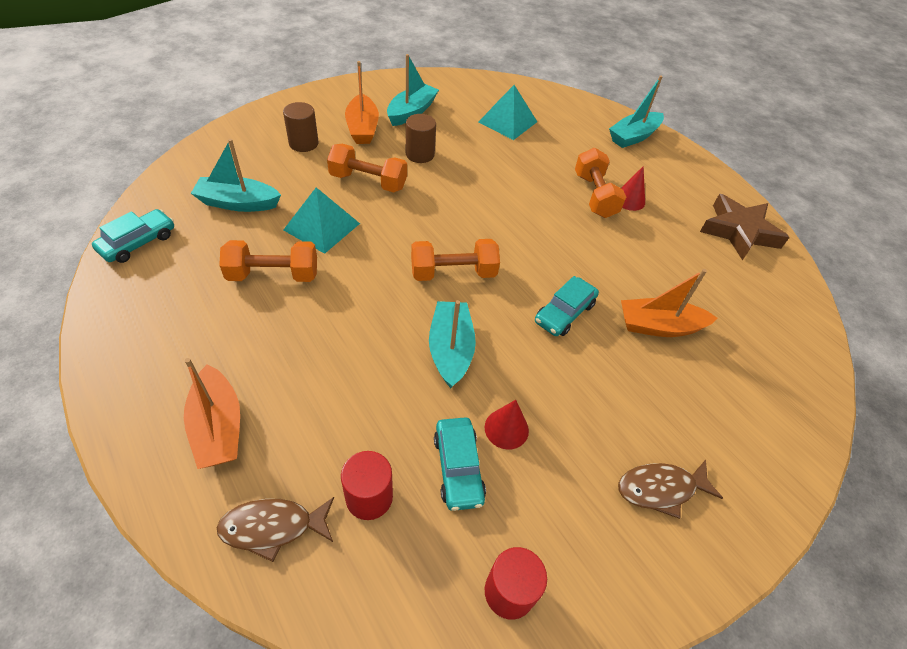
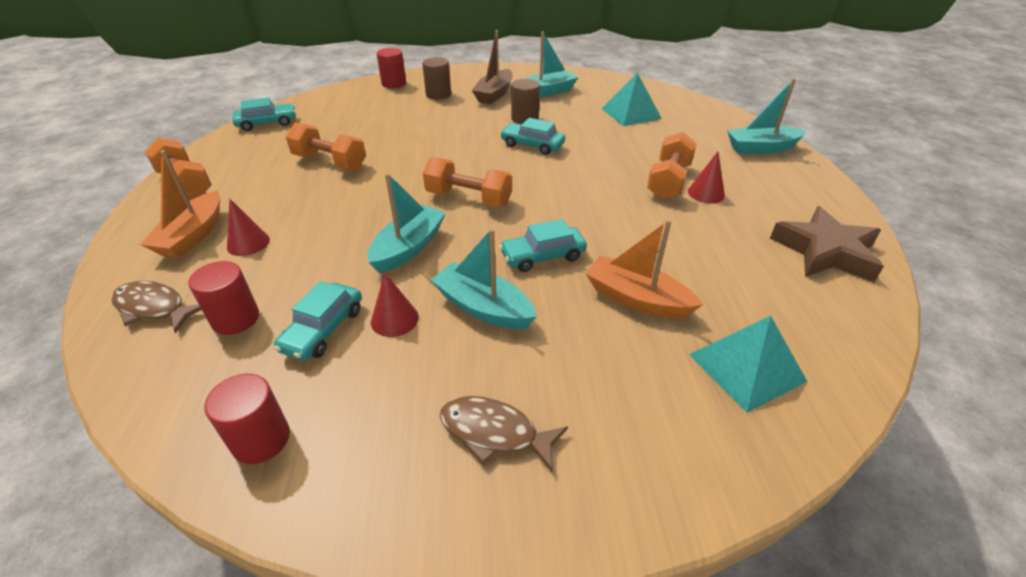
camera: 35 degrees right, 10 degrees down
(237, 139) = (394, 84): none -> red cylinder
(238, 203) = (353, 117): turquoise boat -> turquoise boat (483, 307)
(290, 410) = (248, 243): none -> red cone
(321, 226) = (396, 144): turquoise pyramid -> turquoise pyramid (746, 367)
(362, 128) = (494, 94): orange boat -> brown boat
(368, 181) = (462, 126): orange dumbbell -> orange dumbbell (185, 184)
(454, 187) = (532, 145): none -> turquoise car

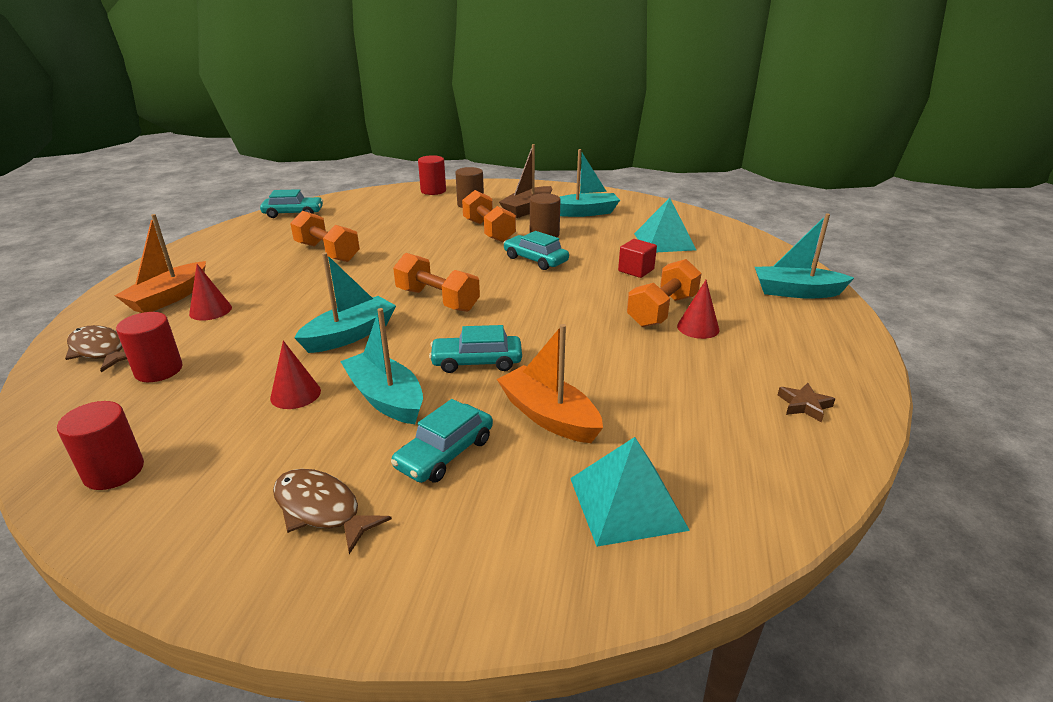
camera: 15 degrees right, 10 degrees down
(185, 184) = (190, 256): orange dumbbell -> orange dumbbell (488, 231)
(323, 329) = (226, 392): turquoise car -> turquoise car (445, 453)
(624, 145) = (636, 270): none -> red cube
(825, 251) = (804, 405): brown star -> brown star, size x0.43

